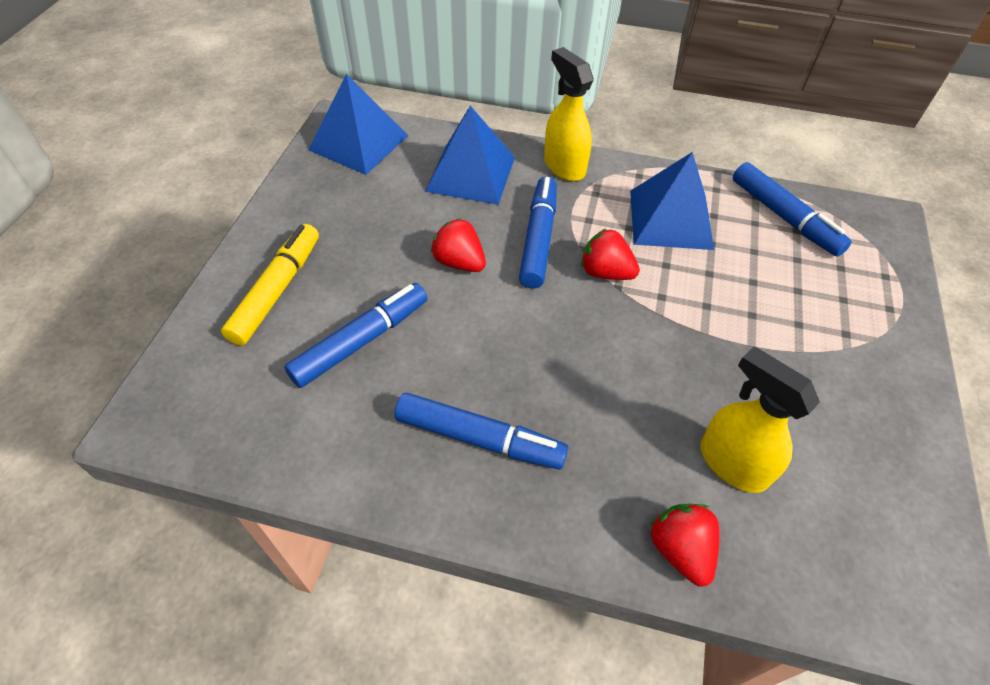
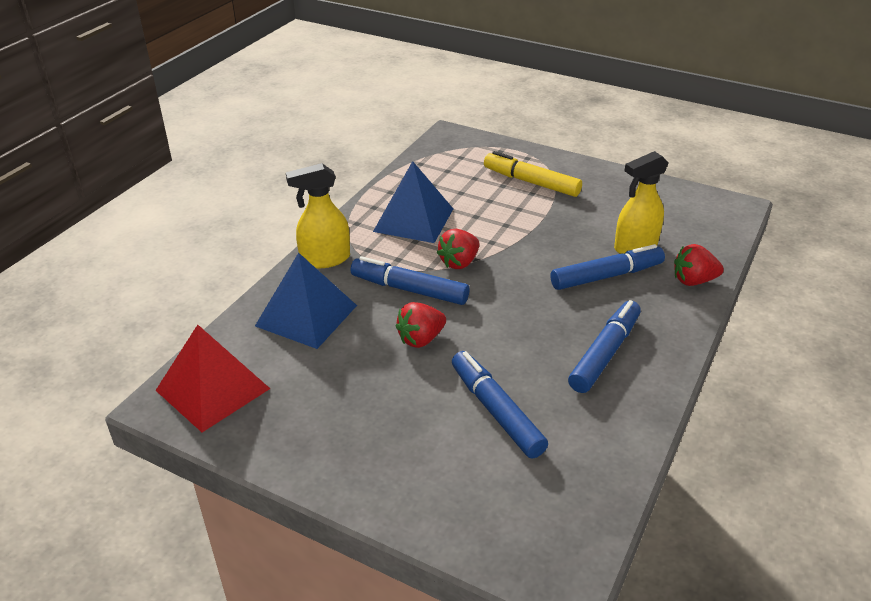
camera: 75 degrees left, 15 degrees down
(277, 290) = (416, 468): yellow marker -> yellow marker (531, 182)
(358, 142) = (213, 389): blue pyramid -> red pyramid
(784, 217) = (432, 172): blue marker -> blue marker (606, 276)

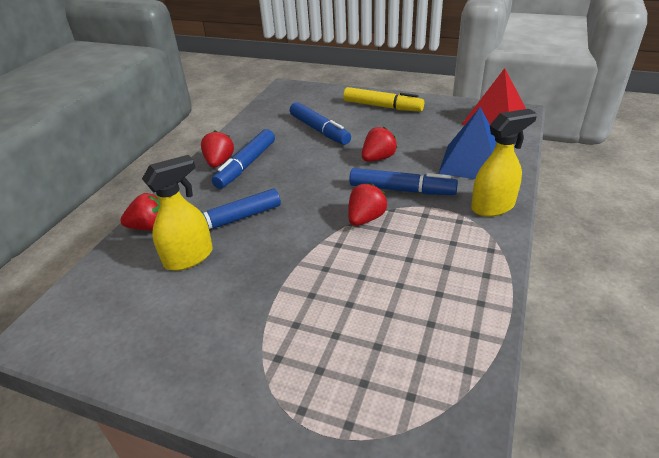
camera: 175 degrees right, 0 degrees up
(414, 220) = (430, 262): blue pyramid -> none
(531, 182) = (296, 347): yellow marker -> yellow marker (382, 106)
(646, 364) = (219, 162): none -> red strawberry

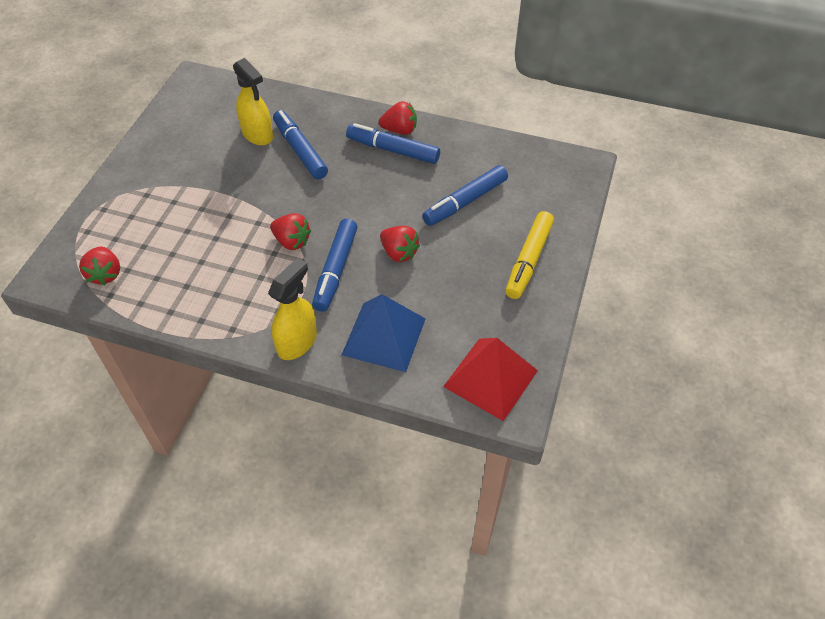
camera: 85 degrees right, 15 degrees up
(150, 227) = (300, 105): red strawberry -> red strawberry (105, 274)
(493, 206) = (297, 342): yellow spray bottle -> yellow spray bottle turned 120 degrees counterclockwise

